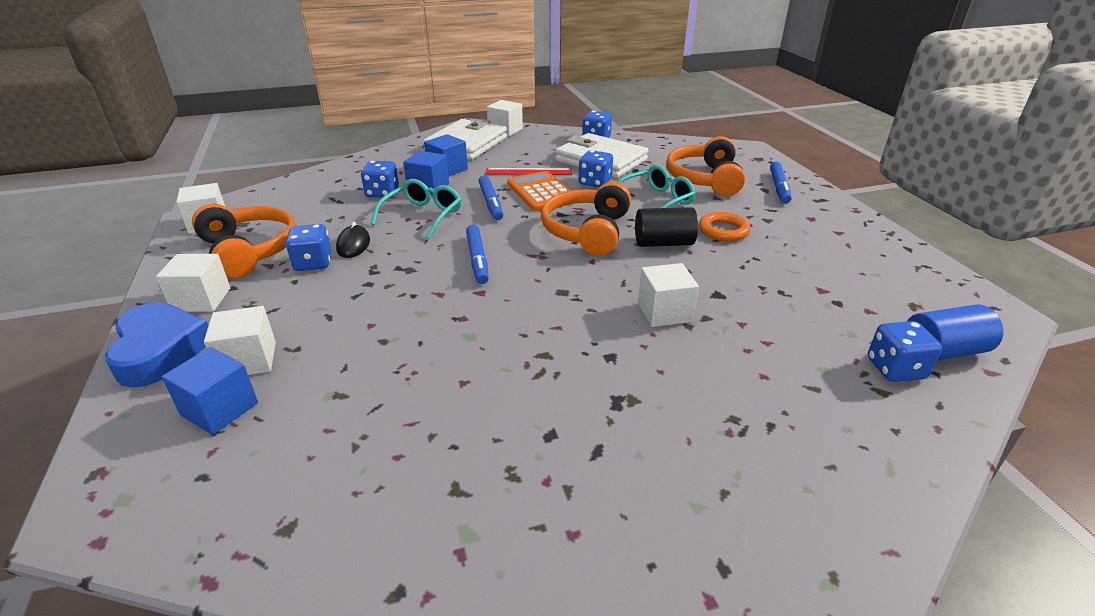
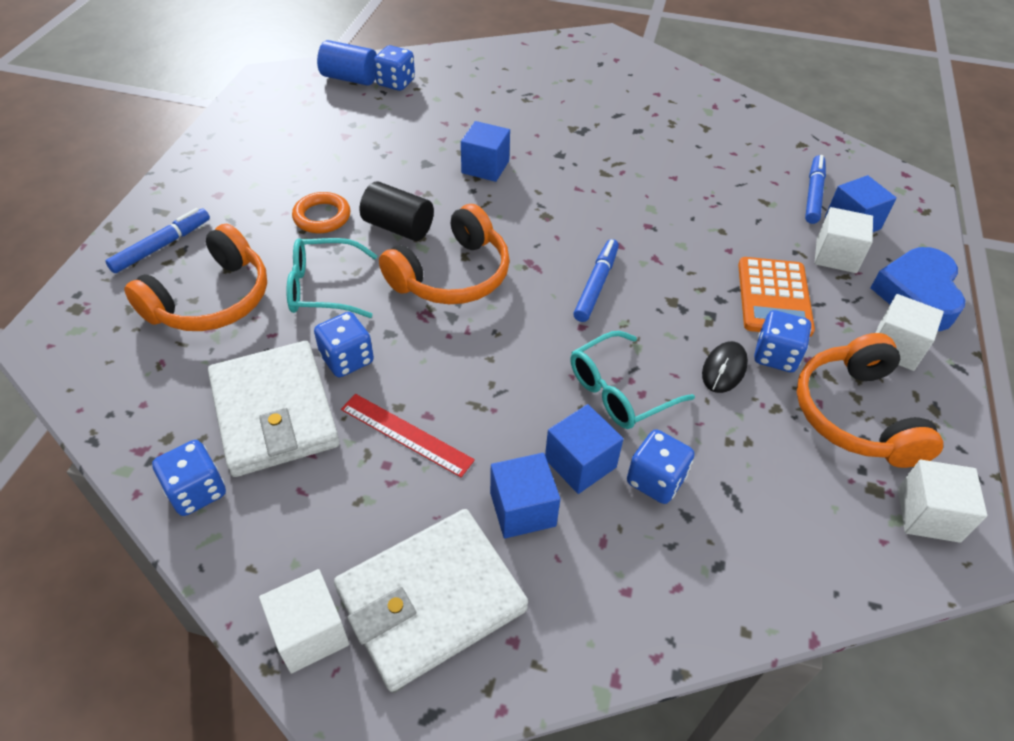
camera: 150 degrees left, 15 degrees up
(491, 203) = (517, 378): blue marker -> blue marker (813, 194)
(541, 192) = (435, 371): orange calculator -> orange calculator (774, 297)
(664, 312) = (485, 167): white cube -> blue cube

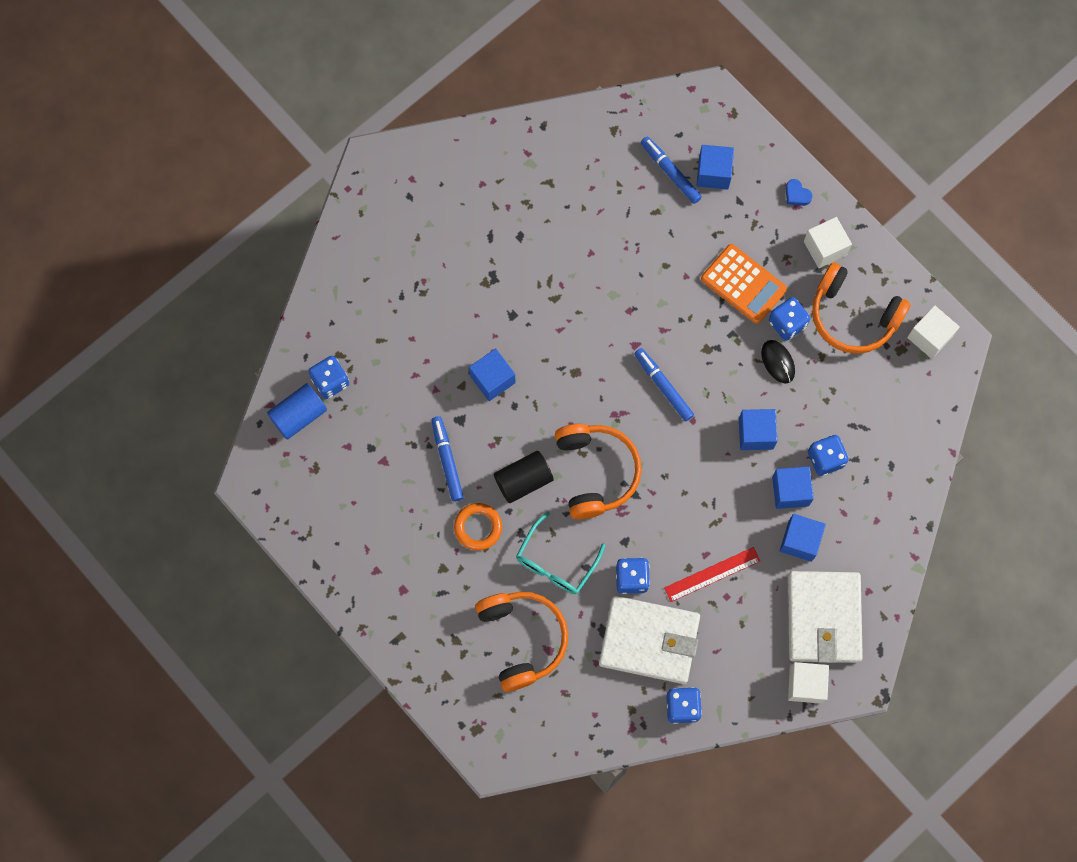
camera: 55 degrees left, 25 degrees up
(162, 246) = (442, 651): blue marker -> blue marker (447, 460)
(620, 390) = (755, 433): turquoise glasses -> blue cube
(836, 255) = (734, 212): white cube -> none
(917, 295) = (796, 195): blue heart -> blue heart, size x0.42

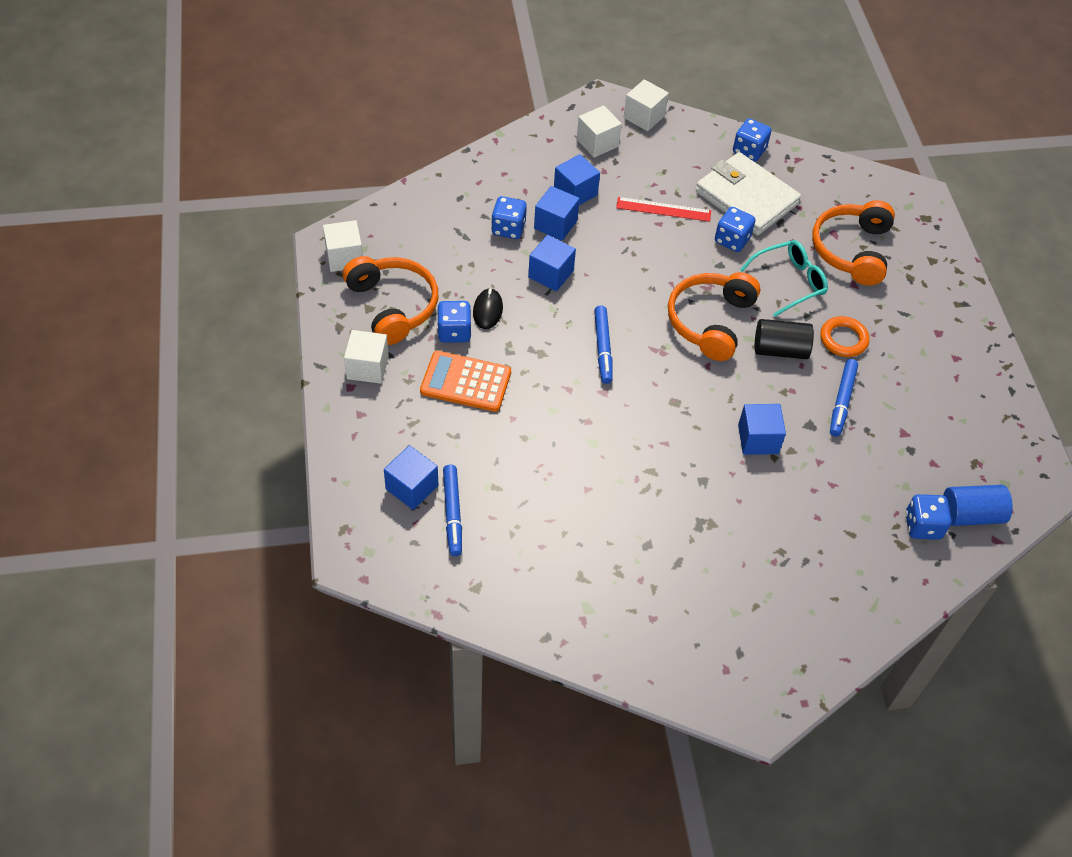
camera: 150 degrees left, 20 degrees down
(743, 284) = (466, 382): orange calculator -> orange calculator turned 60 degrees counterclockwise
(796, 195) = (352, 423): blue heart -> none
(824, 618) = (597, 143): white wallet -> white cube

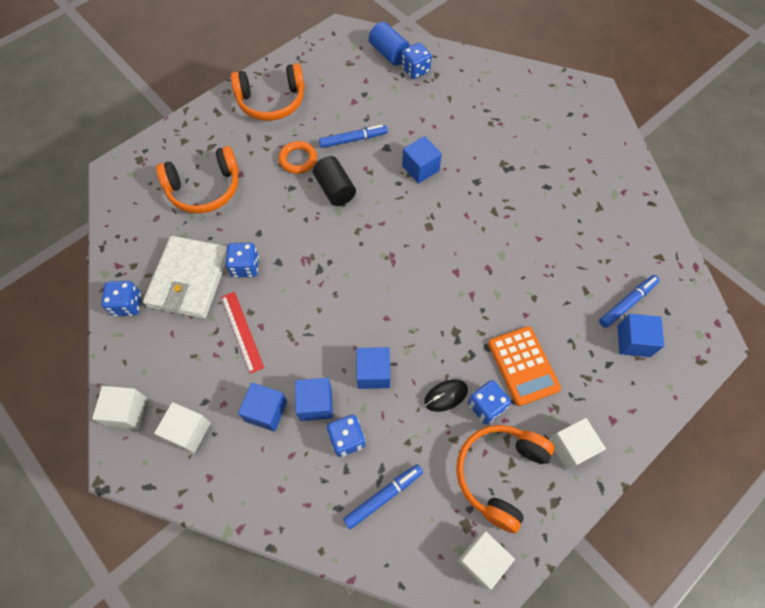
camera: 120 degrees left, 10 degrees up
(603, 348) = (418, 294): blue marker -> blue marker (383, 496)
(710, 322) = (340, 240): orange headphones -> orange headphones (271, 101)
(789, 282) = (265, 212): turquoise glasses -> none

